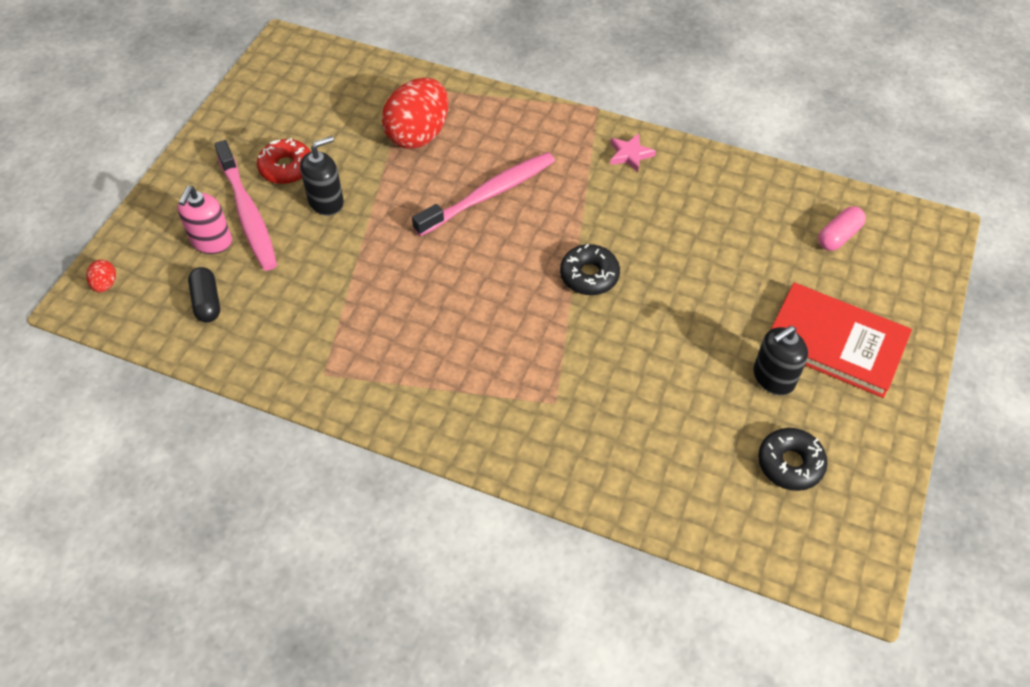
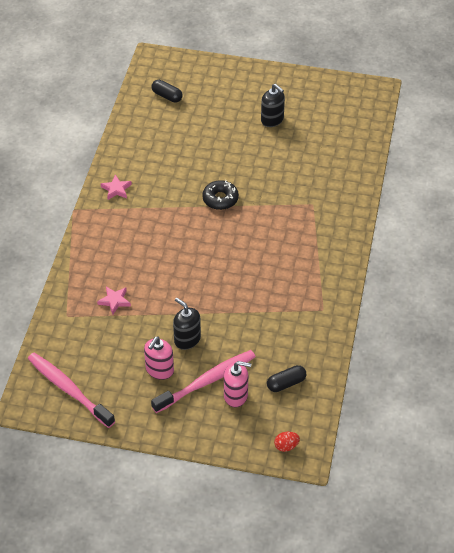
camera: 100 degrees left, 5 degrees down
(286, 168) = (159, 370): red donut -> pink soap dispenser
(418, 134) = (114, 301): red egg -> pink star
(488, 194) = (164, 254): pink toothbrush -> pink toothbrush (69, 389)
(790, 464) = (322, 113): black donut -> none
(835, 342) = (243, 97): red book -> none
(838, 236) = (167, 96): pink capsule -> black capsule

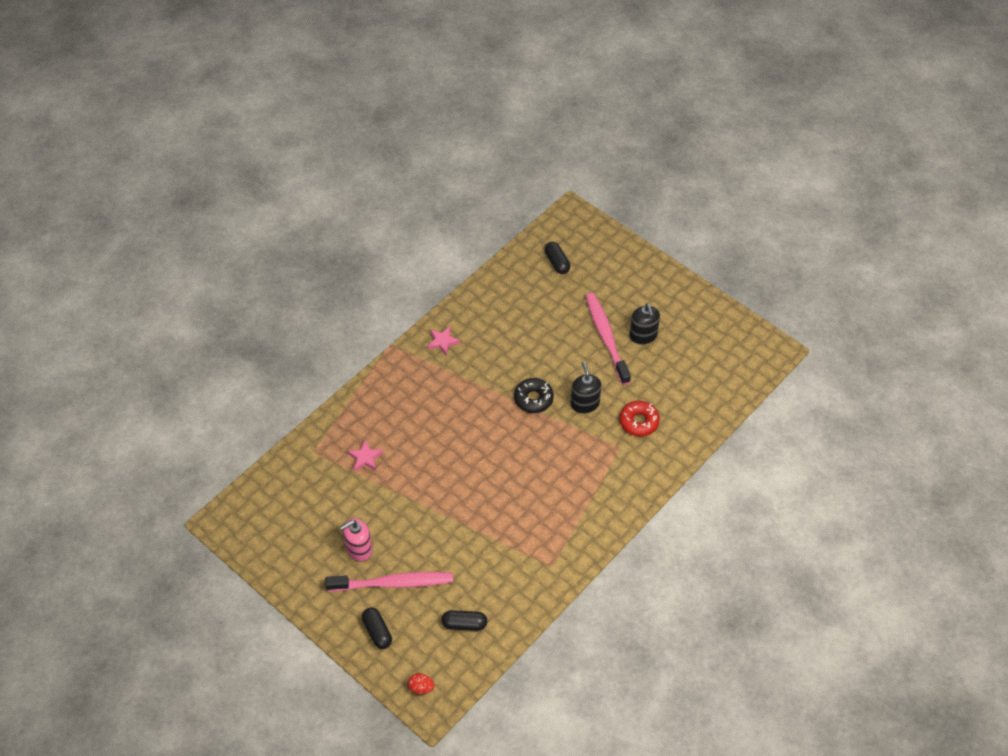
camera: 30 degrees right, 5 degrees up
(69, 389) = (267, 526): pink toothbrush -> pink toothbrush (606, 337)
(187, 339) = (404, 531): black soap dispenser -> black soap dispenser (584, 404)
(220, 423) = (377, 632): none -> black capsule
(236, 395) = (410, 612): pink soap dispenser -> none
(313, 180) = (639, 422): none -> red donut

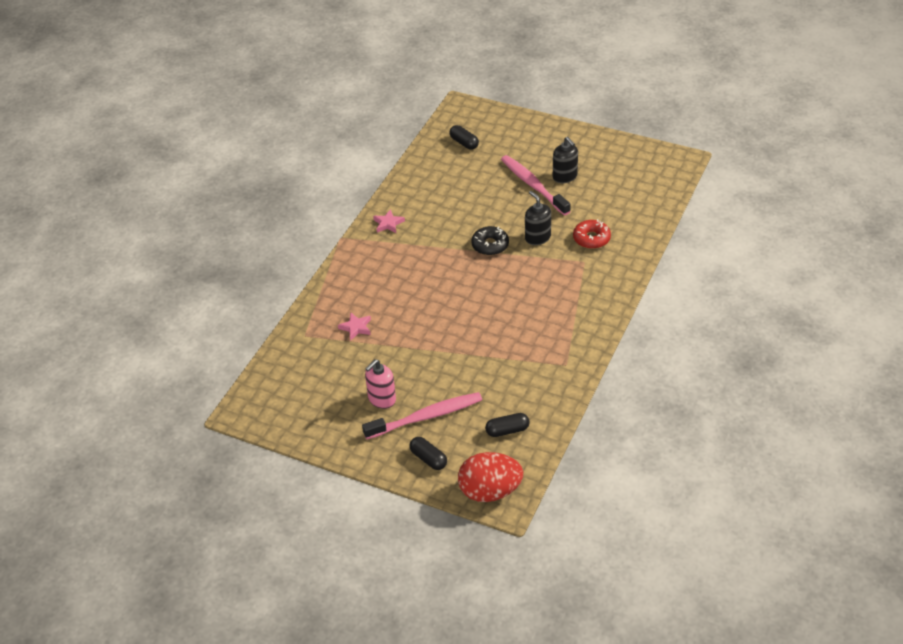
camera: 15 degrees left, 10 degrees down
(421, 688) = (490, 491): red egg -> red egg, size x2.38

